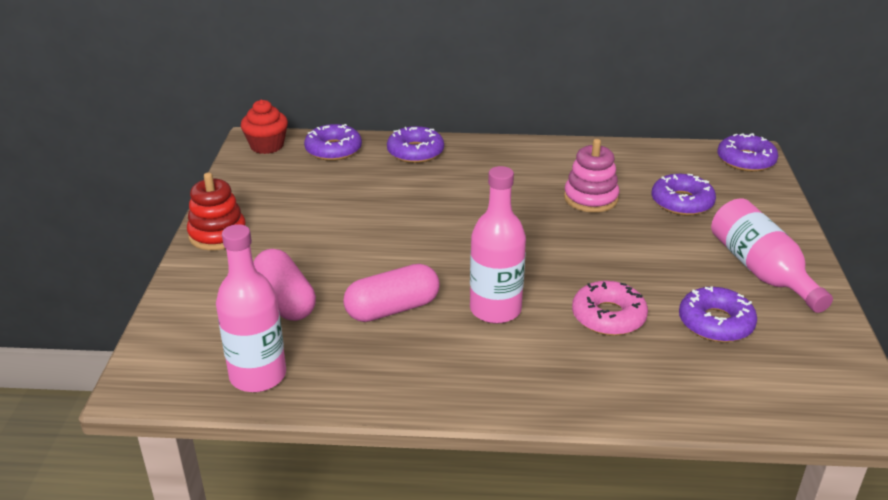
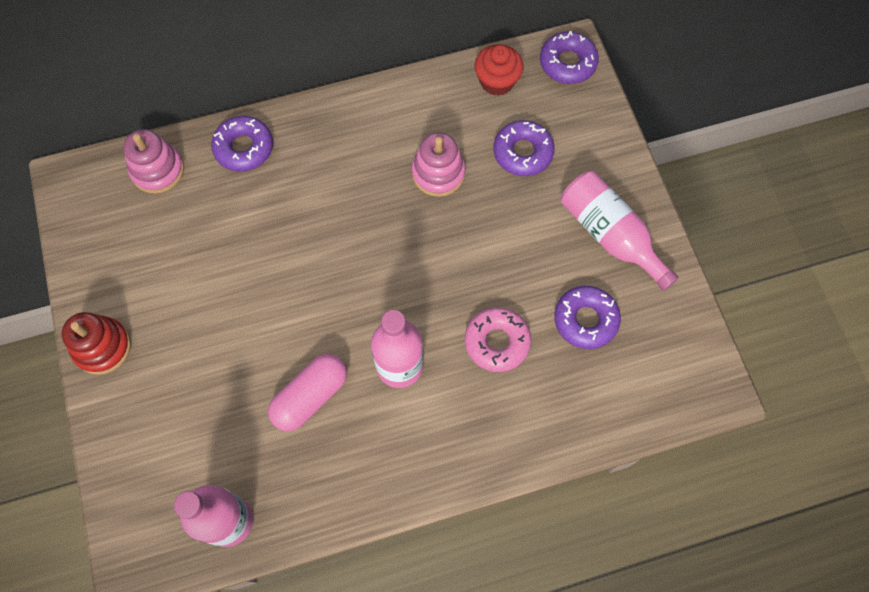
camera: 20 degrees left, 35 degrees up
(267, 146) = (84, 185): red cupcake -> red cupcake (497, 81)
(285, 300) = (210, 418): pink capsule -> none
(333, 150) = (158, 170): purple donut -> pink stacking toy

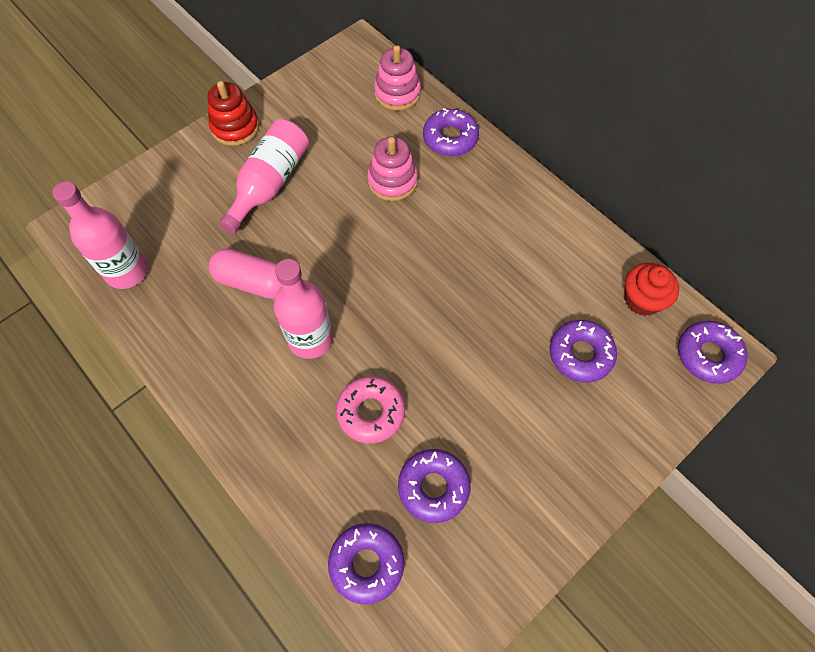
camera: 65 degrees right, 5 degrees down
(438, 173) = (514, 290): pink stacking toy -> pink stacking toy (392, 181)
(610, 235) = (539, 475): pink bottle -> pink bottle (270, 184)
(626, 400) = (366, 564): none -> purple donut

